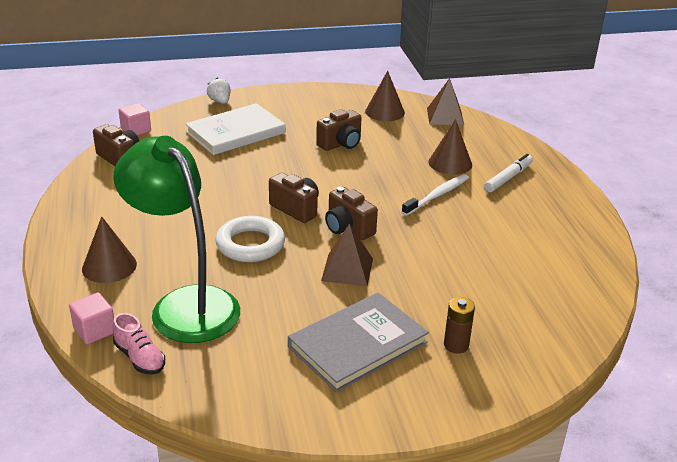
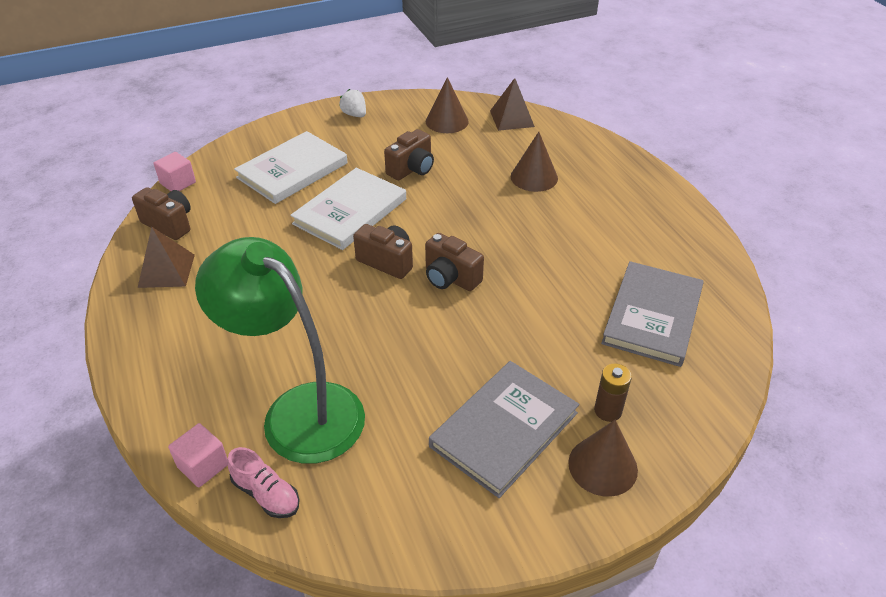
camera: 10 degrees left, 10 degrees up
(109, 266) = (196, 373): brown cone -> brown cone (602, 466)
(220, 101) = (263, 132): white strawberry -> white strawberry (354, 114)
(250, 244) = (350, 317): white ring -> none
(276, 168) = (350, 211): none -> white book
(347, 269) = (465, 332): brown pyramid -> brown pyramid (166, 271)
(437, 195) = (532, 220): white toothbrush -> none
(508, 178) = (599, 187): white marker -> none
(523, 281) = (652, 316): none -> grey book

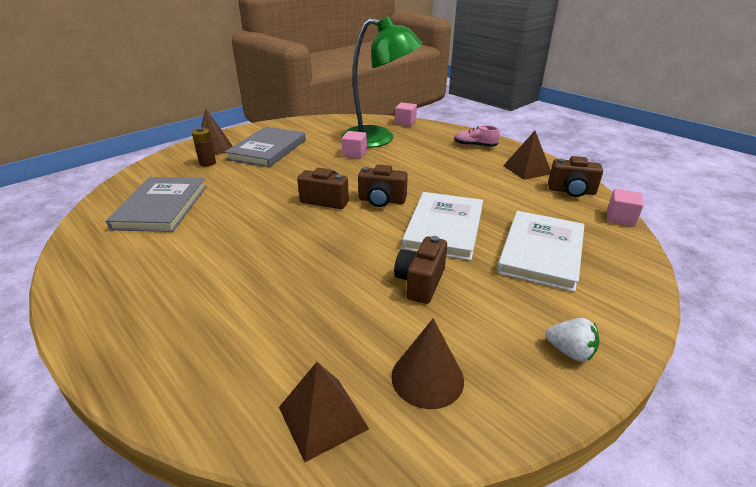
camera: 160 degrees right, 10 degrees down
(266, 494) = (370, 121): pink shoe -> pink shoe (475, 146)
(365, 372) = (354, 154): none -> pink cube
(534, 177) = (268, 307): brown cone -> none

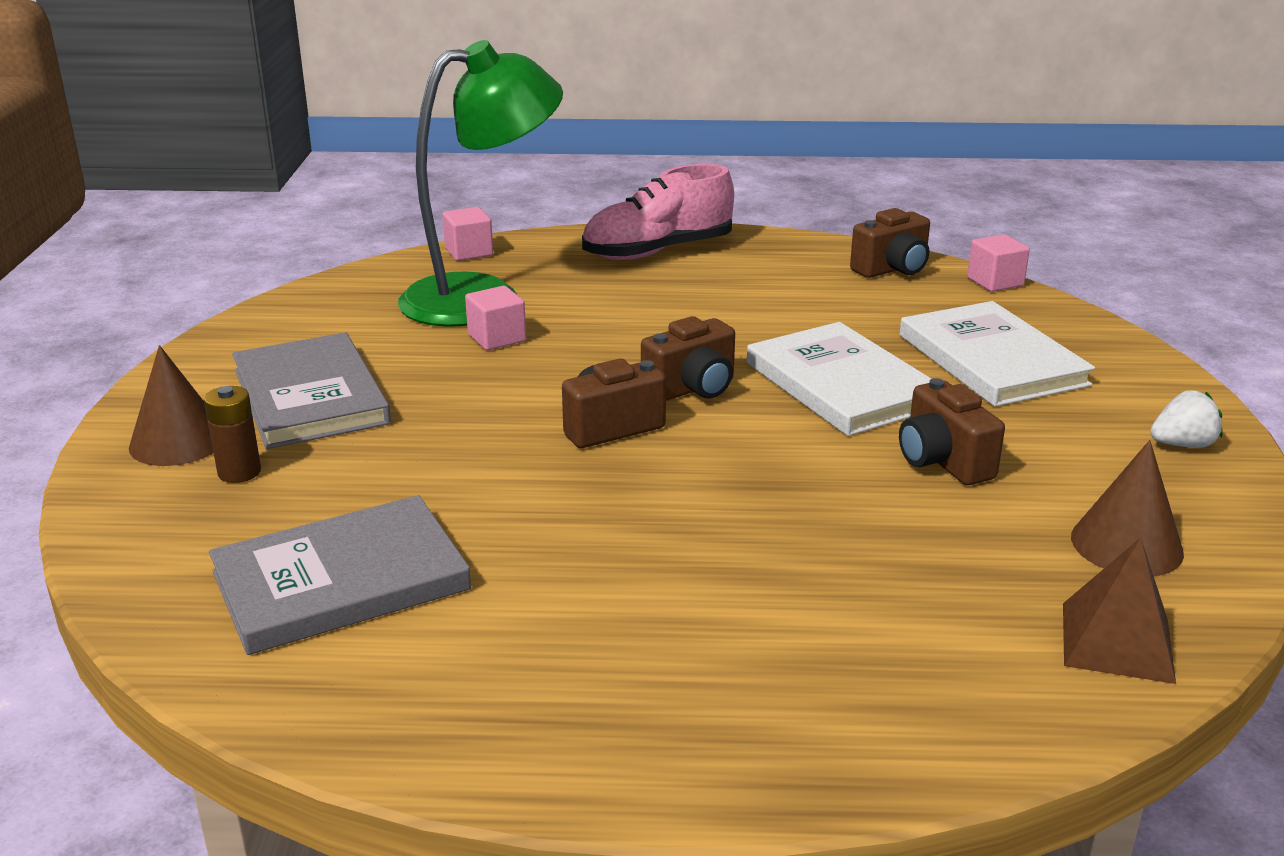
camera: 45 degrees left, 5 degrees down
(161, 207) = (341, 580): grey book -> grey book turned 75 degrees counterclockwise
(475, 146) = (657, 251): pink shoe -> pink shoe, size x1.87
(527, 169) = (790, 261): brown pyramid -> none

